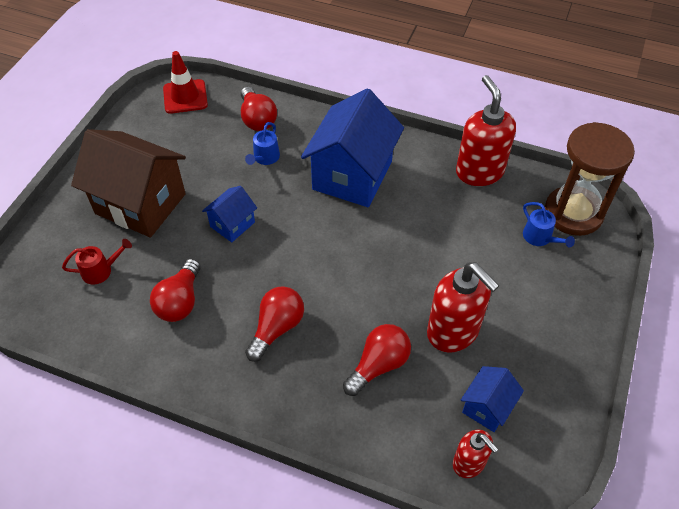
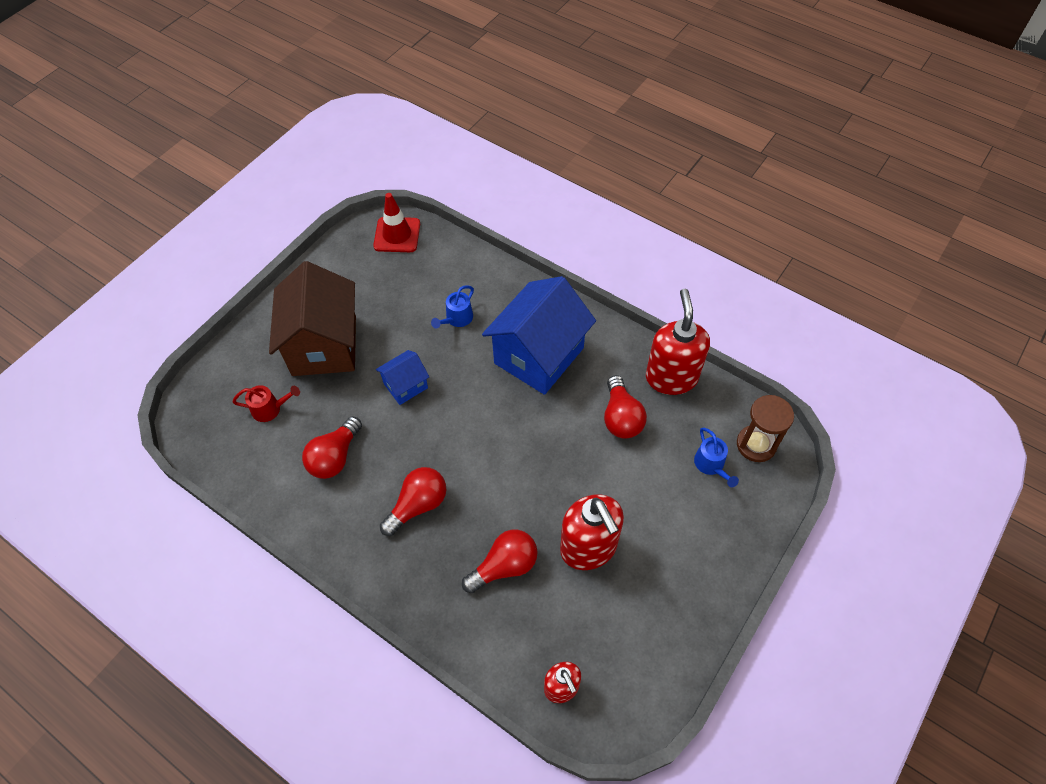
camera: 15 degrees right, 5 degrees up
(140, 204) = (324, 345): brown house -> brown house turned 45 degrees clockwise
(257, 119) = (461, 273): red light bulb -> red light bulb (621, 417)
(487, 407) = (597, 635): blue house -> none
(573, 213) = (756, 444): brown hourglass -> brown hourglass, size x0.64

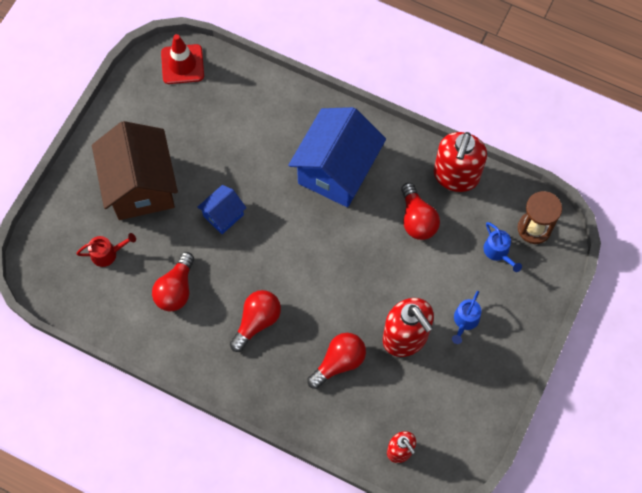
camera: 10 degrees left, 10 degrees up
(457, 319) = (256, 144): blue watering can -> blue watering can (465, 321)
(671, 377) = (456, 176): red soap dispenser -> red soap dispenser turned 150 degrees counterclockwise

